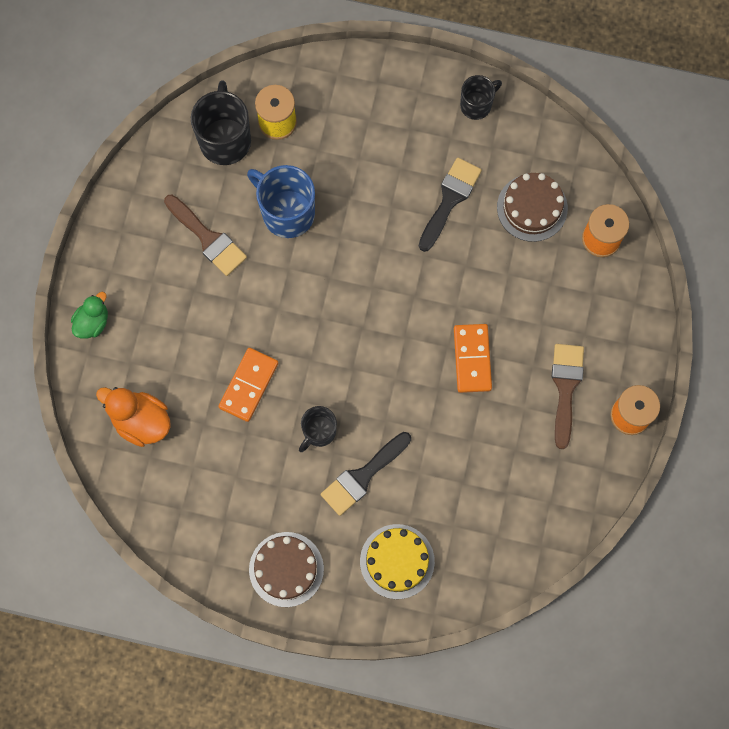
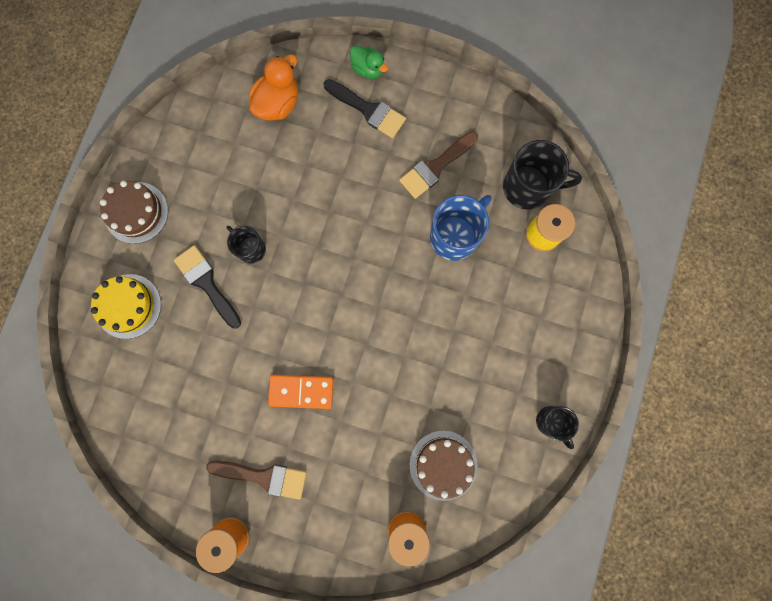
camera: 95 degrees right, 5 degrees up
(248, 385) = (299, 192): orange domino -> none
(450, 199) = (457, 386): black brush -> black brush (368, 110)

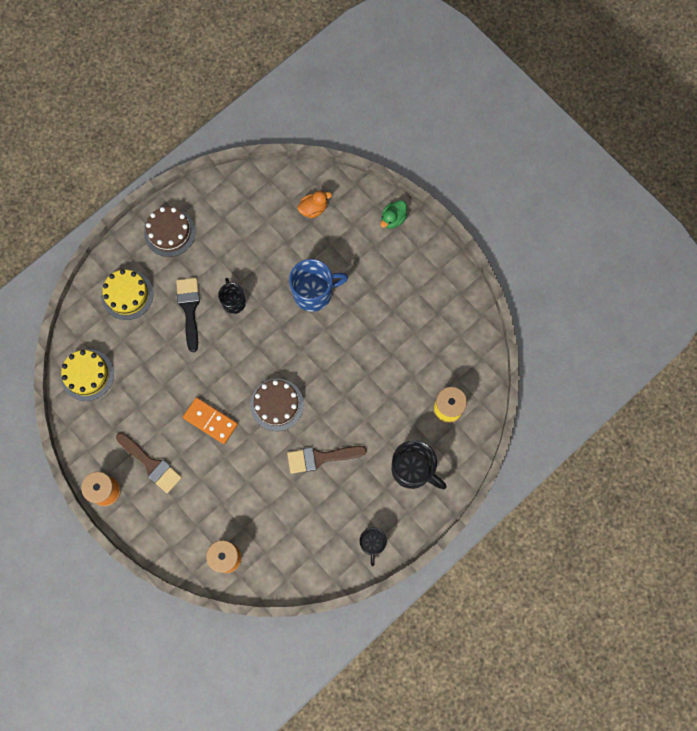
camera: 30 degrees right, 5 degrees down
(134, 419) = (87, 375): none -> yellow cake
(278, 103) = (313, 209): orange duck -> orange duck, size x0.66
(368, 69) = (393, 219): green duck -> green duck turned 60 degrees clockwise
(368, 110) = (375, 249): black brush -> none
(435, 167) = (399, 316): brown brush -> brown brush (320, 458)
(443, 465) = (278, 528): brown cake -> brown cake (277, 404)
(455, 236) = (383, 374): blue mug -> blue mug (314, 293)
(528, 188) = (458, 369): black mug -> black mug (413, 470)

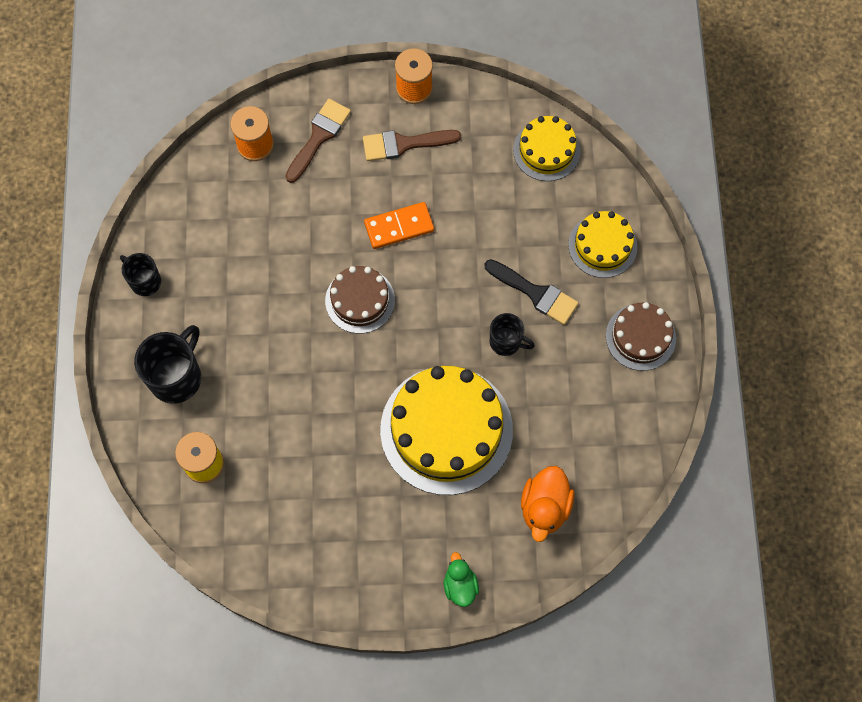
camera: 130 degrees right, 5 degrees down
(313, 209) = (545, 507): orange duck -> orange duck, size x1.52
(314, 293) = (446, 430): blue mug -> yellow cake
(320, 458) = (269, 299): brown brush -> brown brush (319, 136)
(413, 470) = (176, 377): black mug -> black mug turned 135 degrees clockwise

